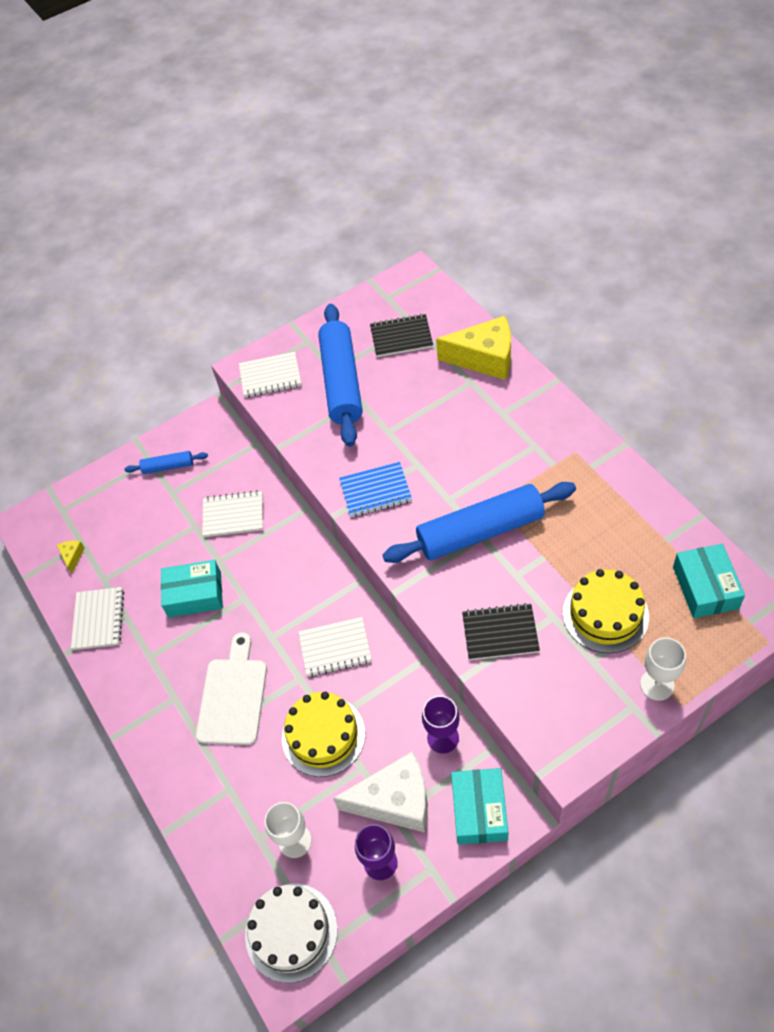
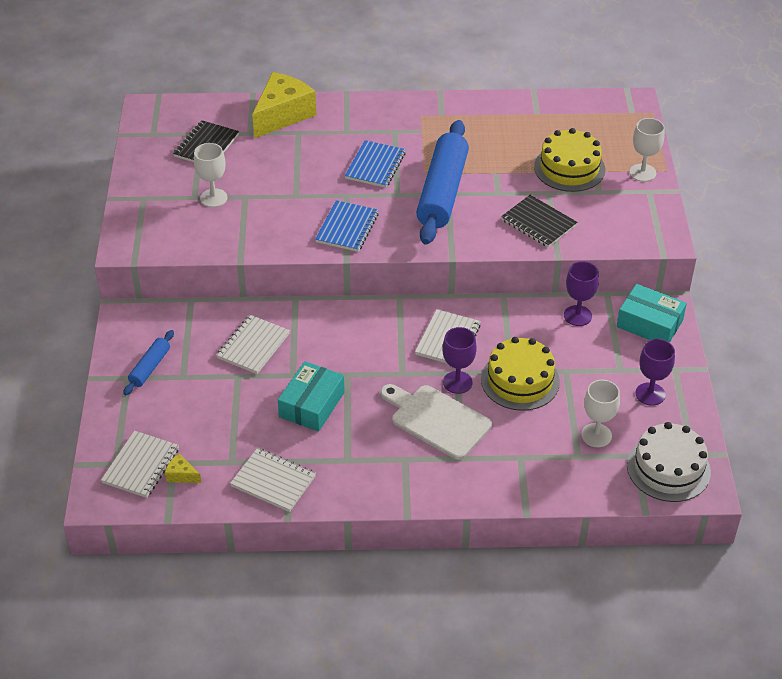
camera: 65 degrees left, 10 degrees down
(270, 376) = (155, 235): white notebook -> white notebook (141, 466)
(288, 686) = (457, 382): none -> purple goblet
(341, 382) = (213, 198): blue rolling pin -> white goblet
(395, 801) = (608, 364): white cheese -> none
(473, 461) = (375, 166): none -> blue notebook
(500, 633) = (538, 223): black notebook -> black notebook turned 75 degrees counterclockwise
(705, 587) = (590, 116): turquoise box -> none

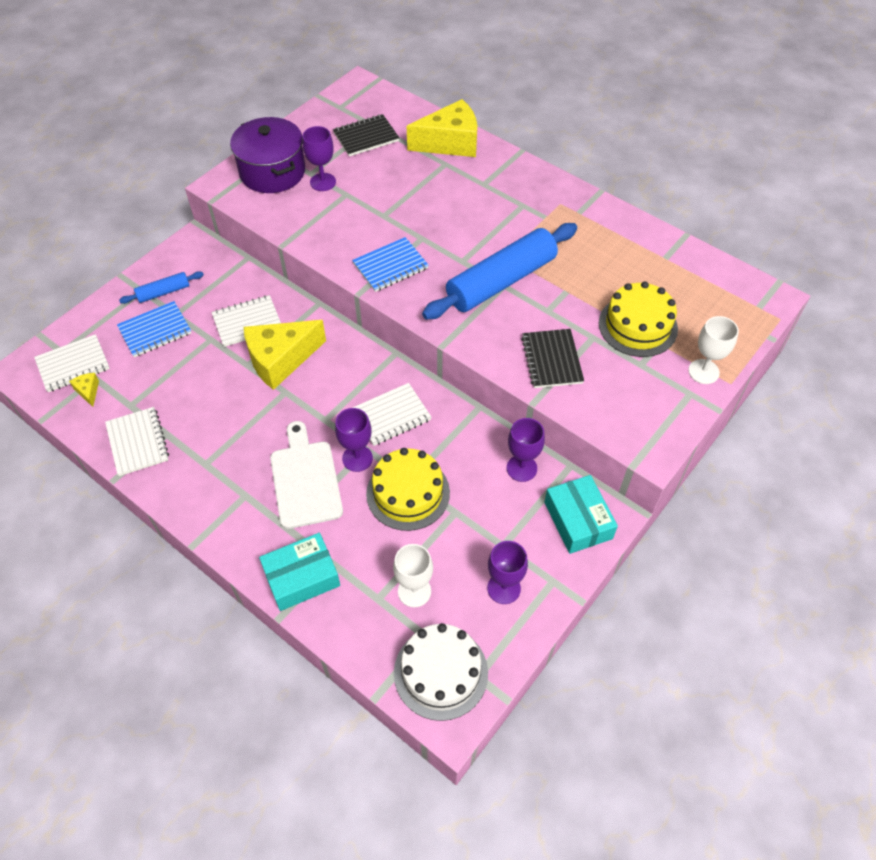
camera: 40 degrees right, 10 degrees up
(159, 213) = (272, 172): none -> purple pot
(213, 198) = (323, 182): white goblet -> purple goblet
(311, 404) = (232, 399): turquoise box -> turquoise box (301, 577)
(315, 355) = (280, 360): none -> yellow cheese
(375, 166) = (473, 226): blue notebook -> blue notebook (155, 330)

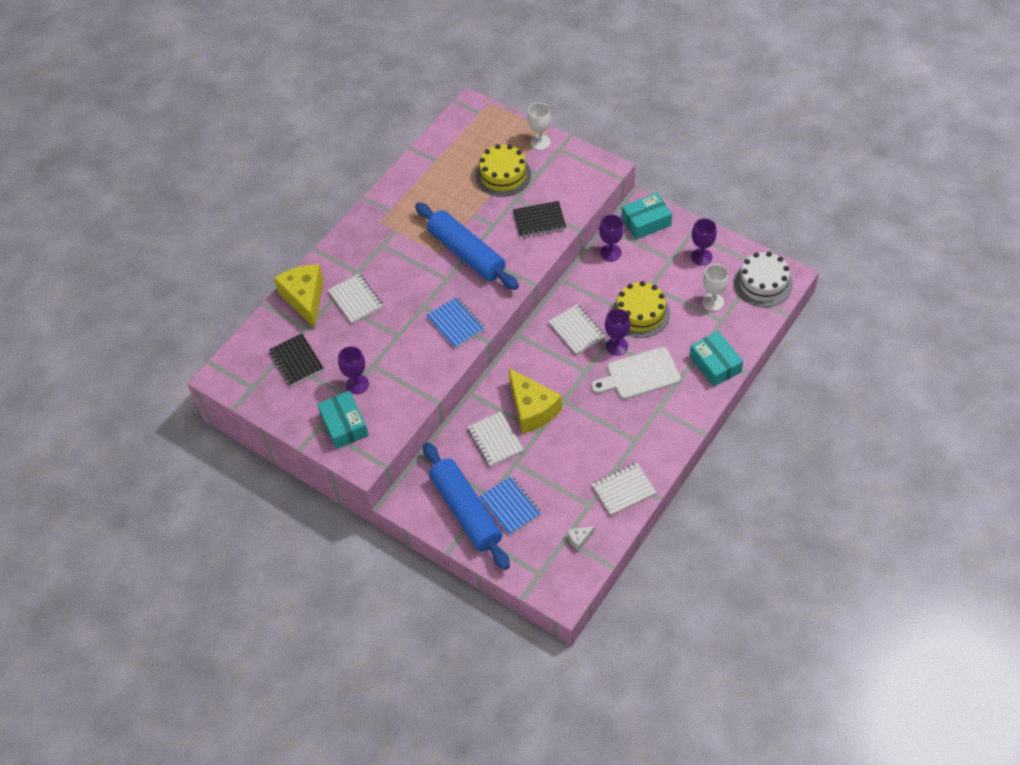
camera: 90 degrees left, 0 degrees up
(73, 365) = (553, 559): white notebook -> white notebook (355, 300)
(88, 391) = (579, 539): yellow cheese -> white cheese
(163, 292) = (466, 511): blue rolling pin -> blue rolling pin, size x2.16
(272, 172) = (344, 425): purple pot -> turquoise box

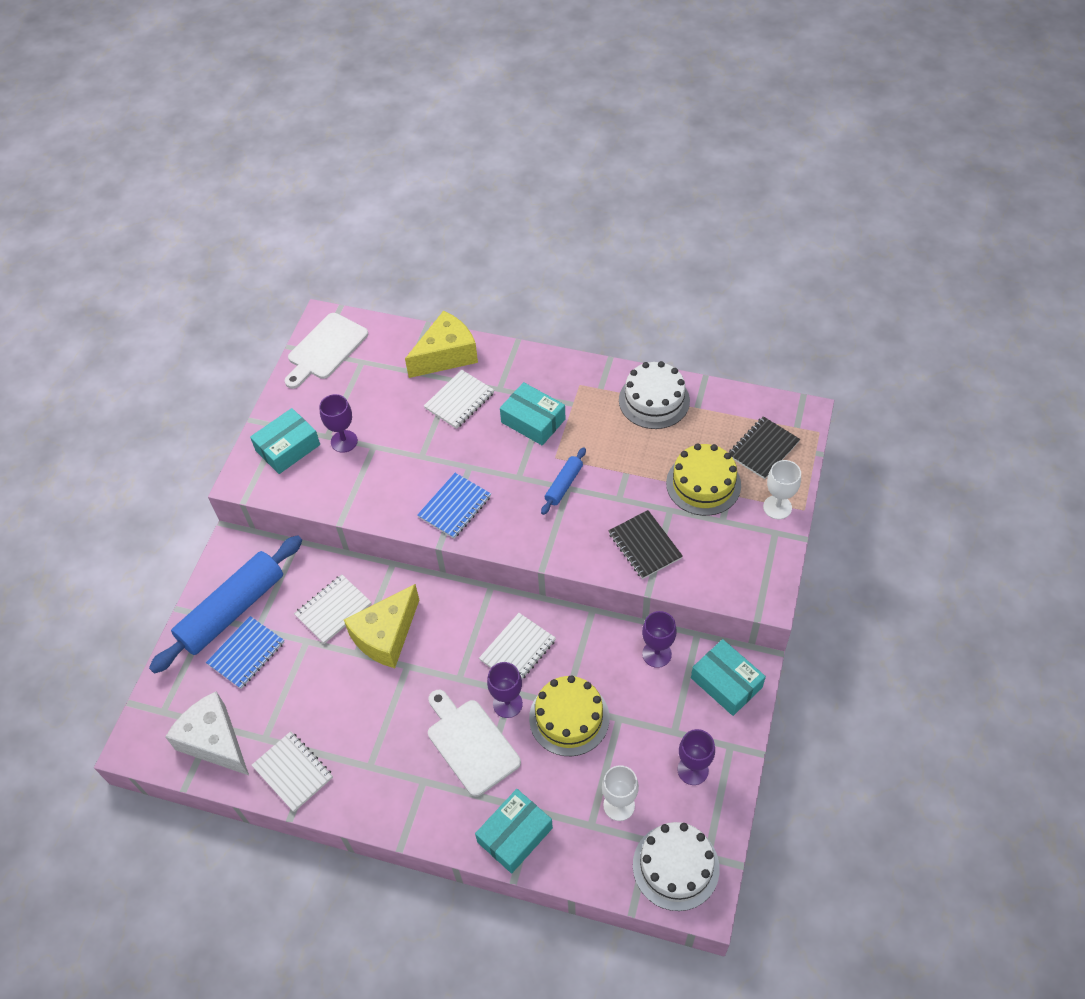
camera: 70 degrees right, 0 degrees up
(252, 381) = (325, 349): none -> white cutting board
(296, 361) = (361, 377): black notebook -> black notebook (763, 449)
(399, 258) = (533, 421): none -> turquoise box
(417, 182) = (654, 400): none -> white cake
(466, 253) = (564, 485): blue rolling pin -> blue rolling pin, size x0.46
(579, 539) = (214, 741): white cheese -> white cheese, size x2.44

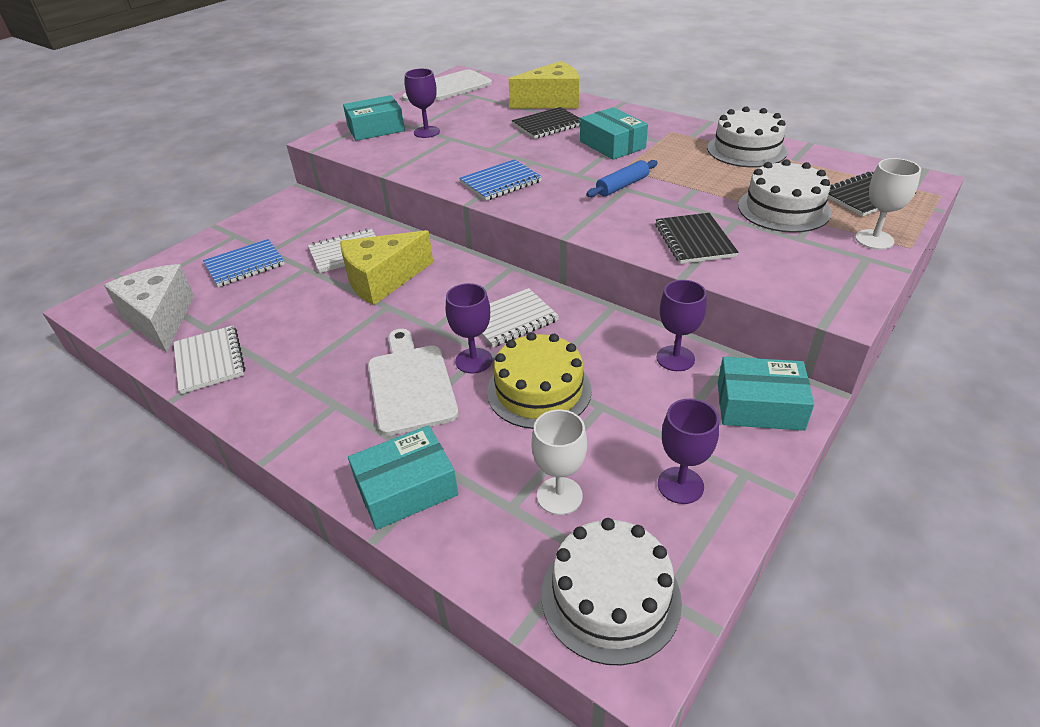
camera: 20 degrees right, 15 degrees down
(232, 610) = (258, 235): blue rolling pin -> none
(459, 400) = (547, 125): white notebook -> black notebook
(703, 484) = (783, 209): yellow cake -> white cake
(726, 682) = (759, 405): turquoise box -> turquoise box turned 60 degrees counterclockwise

